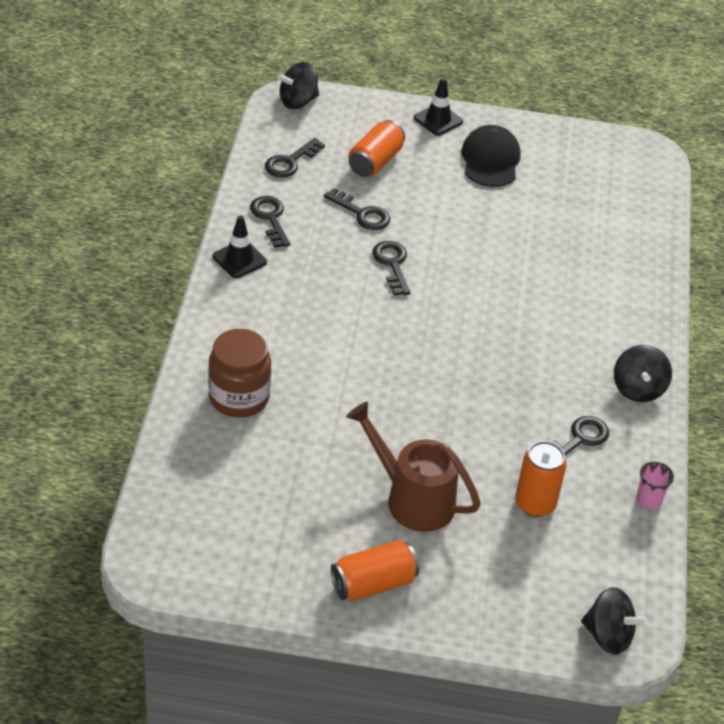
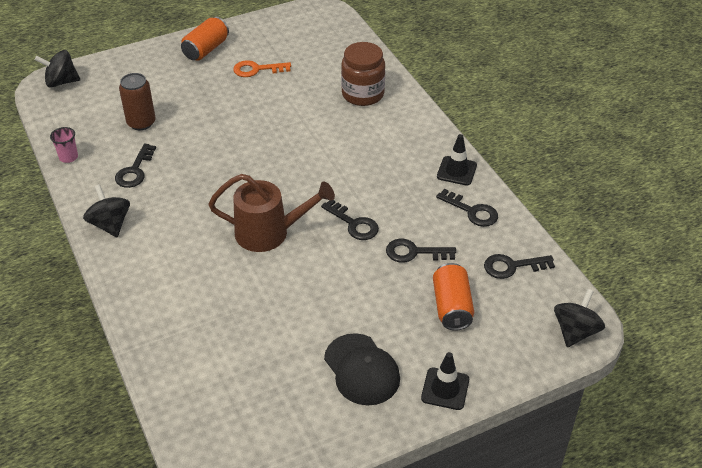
camera: 150 degrees right, 0 degrees up
(290, 162) = (512, 266): black key -> black key turned 105 degrees counterclockwise
(333, 507) = (257, 69): none -> orange key
(412, 498) = (216, 93): brown watering can -> brown watering can (270, 233)
(535, 504) = (141, 123): orange can -> brown can

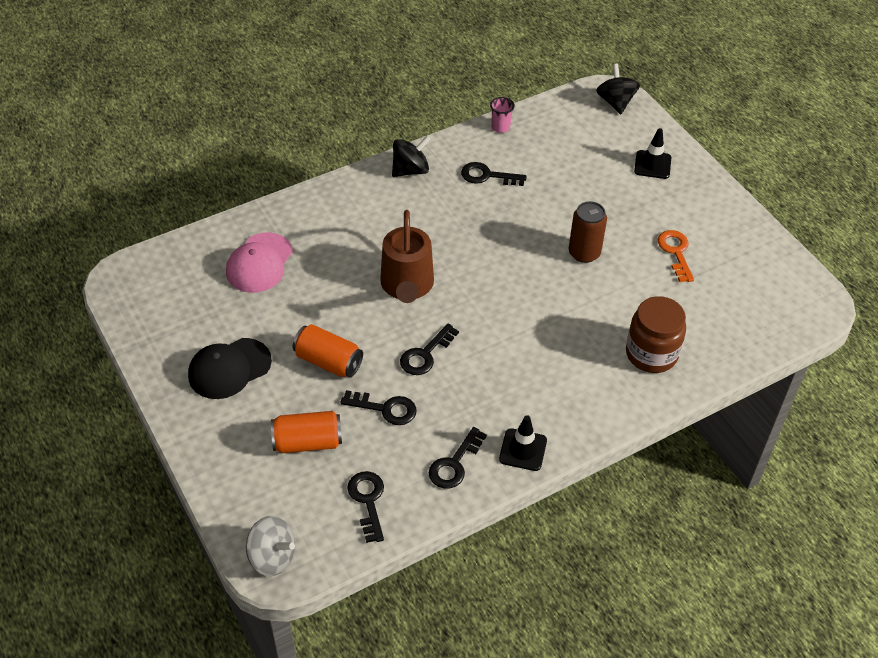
camera: 85 degrees right, 5 degrees up
(141, 123) = (561, 170): brown can -> brown can (584, 253)
(206, 49) = (702, 205): orange can -> orange can (328, 361)
(218, 348) = (259, 263): none -> pink cap
(414, 252) = (385, 409): black key -> black key turned 105 degrees clockwise
(445, 389) = (202, 435): black traffic cone -> black traffic cone (652, 165)
(575, 331) = (272, 557): black spinning top -> grey spinning top

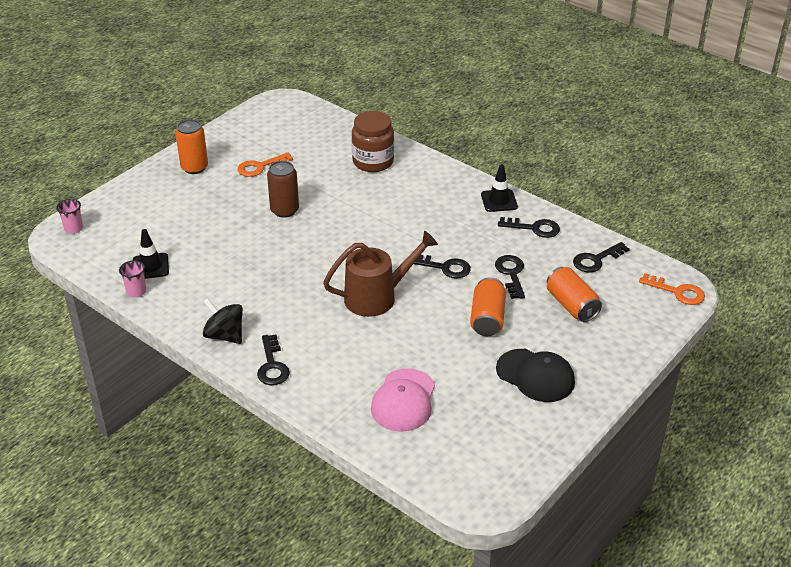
camera: 110 degrees left, 10 degrees down
(259, 263) = (403, 400): pink cap -> pink cap turned 105 degrees clockwise
(272, 557) = (677, 292): grey spinning top -> orange key
(487, 176) = (211, 284): black key -> black key (272, 365)
(615, 102) = (73, 229): black spinning top -> pink cup
(652, 165) = (157, 194): black traffic cone -> black traffic cone (150, 266)
(693, 200) = (194, 167): none -> orange can

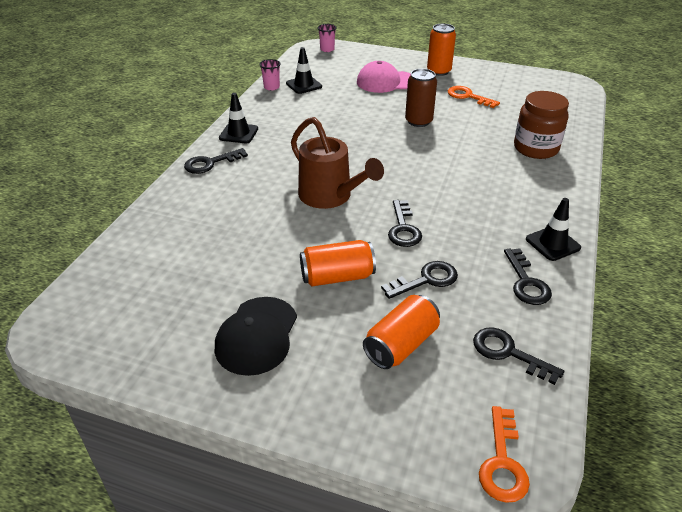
camera: 70 degrees right, 0 degrees up
(225, 335) = (238, 133): black spinning top -> black traffic cone
(403, 400) = (187, 245): pink cap -> pink cap (386, 82)

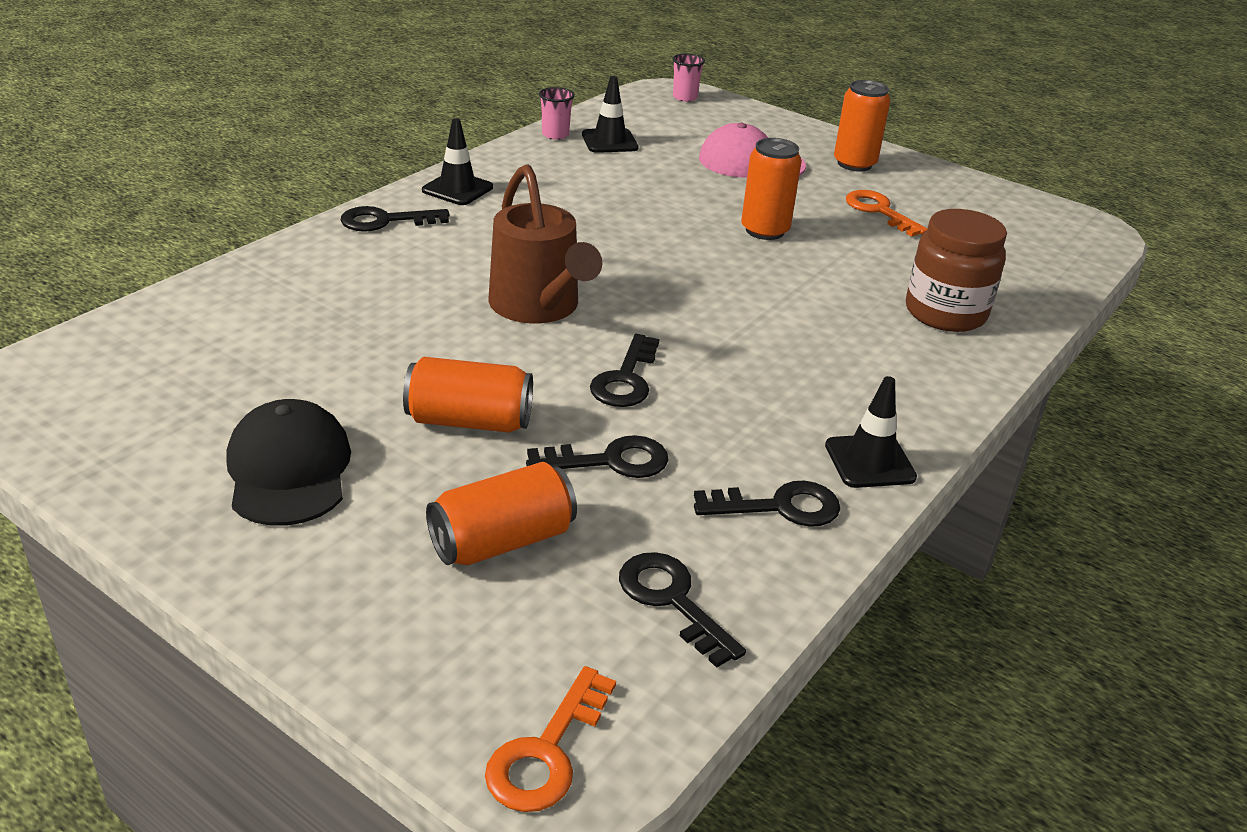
camera: 15 degrees right, 5 degrees down
(257, 335) = (289, 470): black cap -> black cap turned 135 degrees clockwise
(418, 121) = (765, 230): brown can -> orange can
(526, 282) = (779, 507): black key -> black key turned 105 degrees counterclockwise

